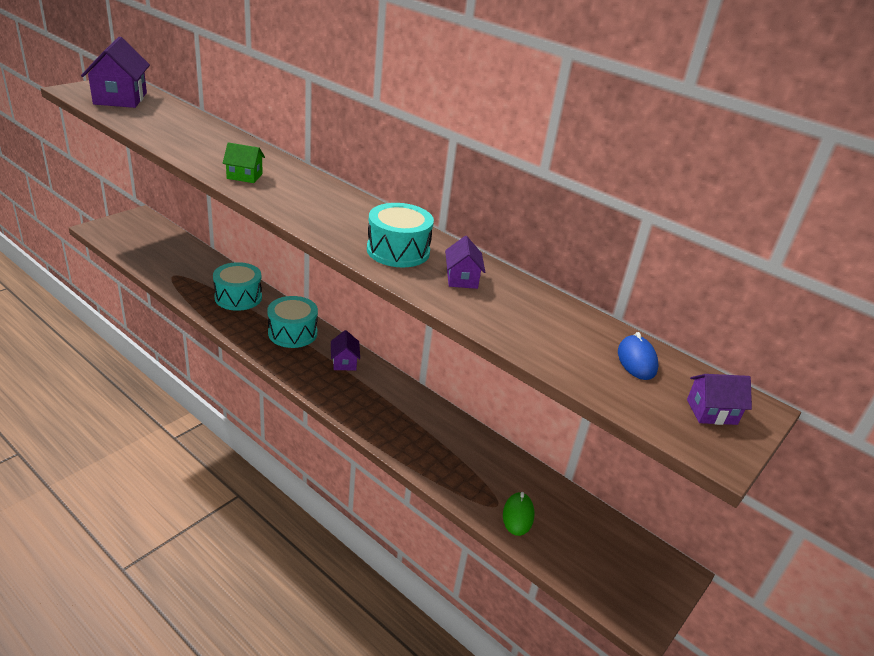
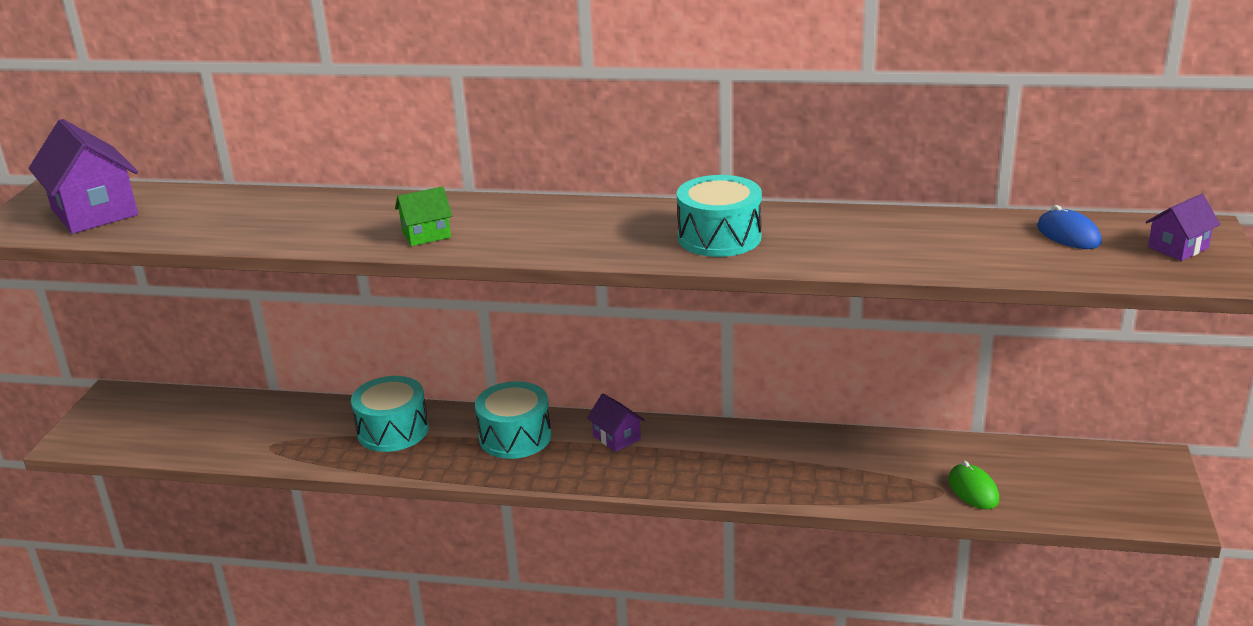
camera: 25 degrees left, 5 degrees down
(462, 279) = (820, 235): purple house -> none

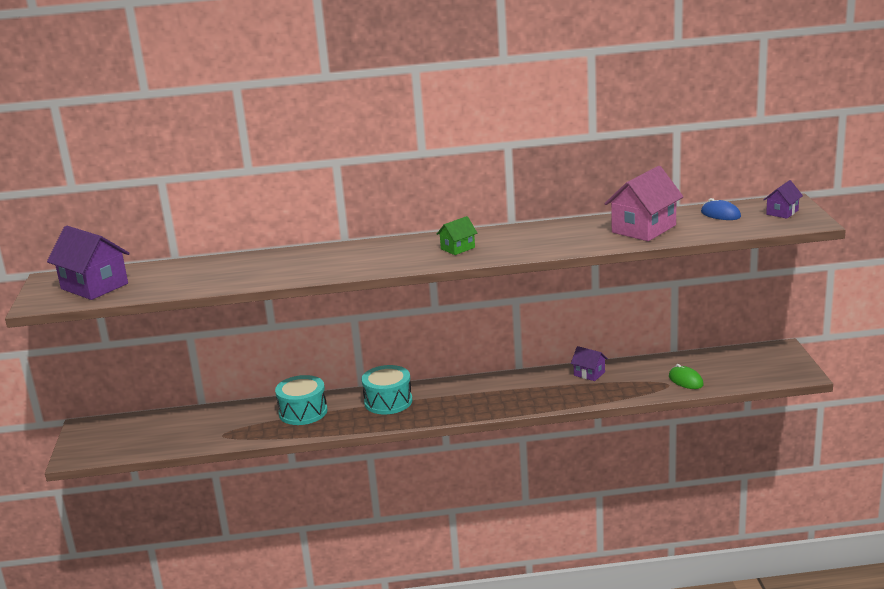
camera: 15 degrees left, 5 degrees down
(426, 235) = (337, 267): green house -> green house (457, 248)
(616, 437) = (455, 391): purple house -> purple house (589, 374)
(719, 237) = (522, 243): turquoise drum -> none
(925, 242) = (643, 229): none -> pink house

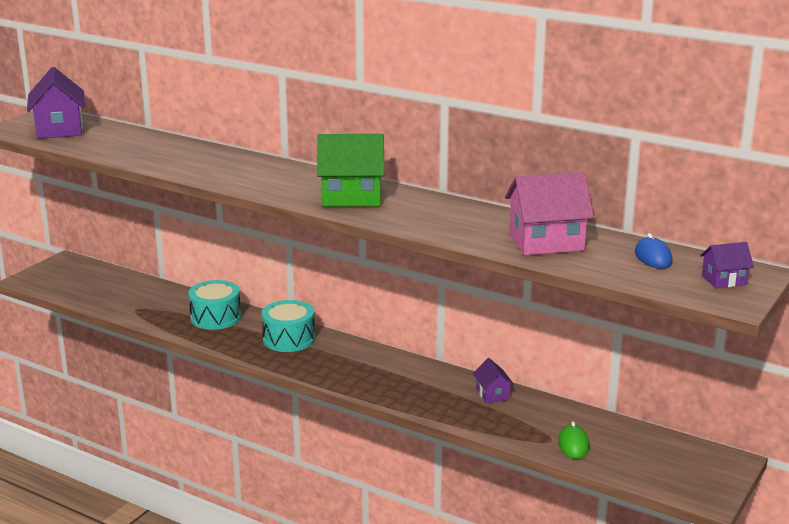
camera: 35 degrees right, 0 degrees up
(457, 248) = (351, 197): green house -> green house, size x1.93

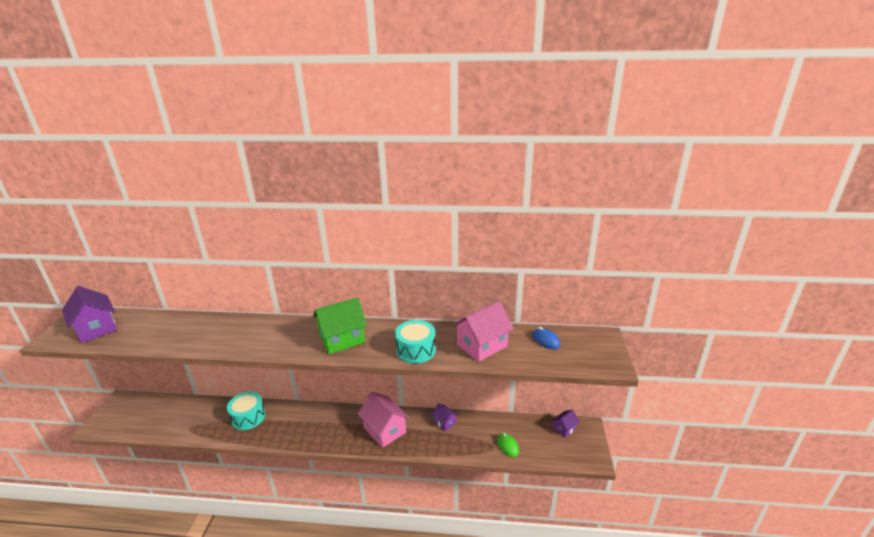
camera: 25 degrees left, 5 degrees up
(289, 339) = (304, 420): turquoise drum -> turquoise drum (416, 350)
(395, 379) = (385, 430): none -> pink house
(724, 280) = (594, 348): purple house -> purple house (564, 428)

